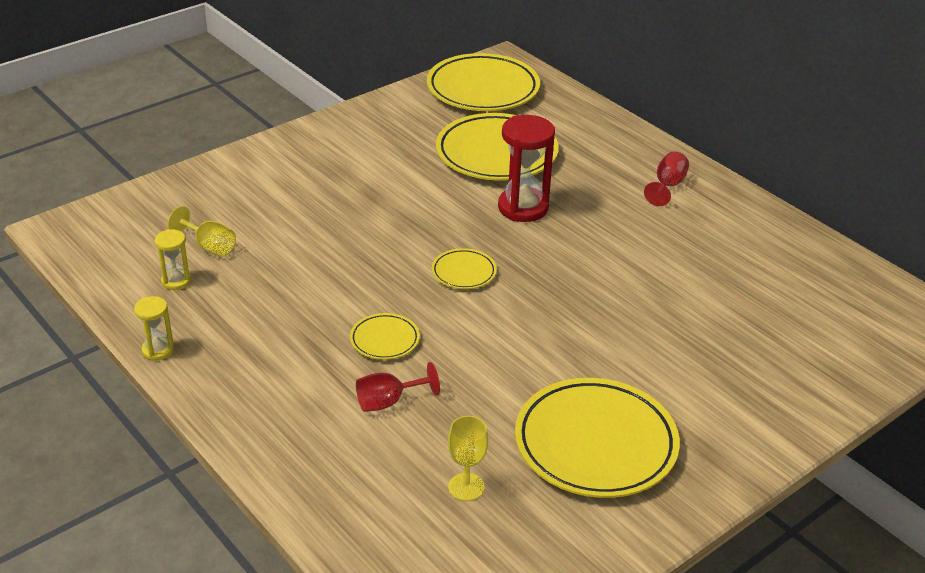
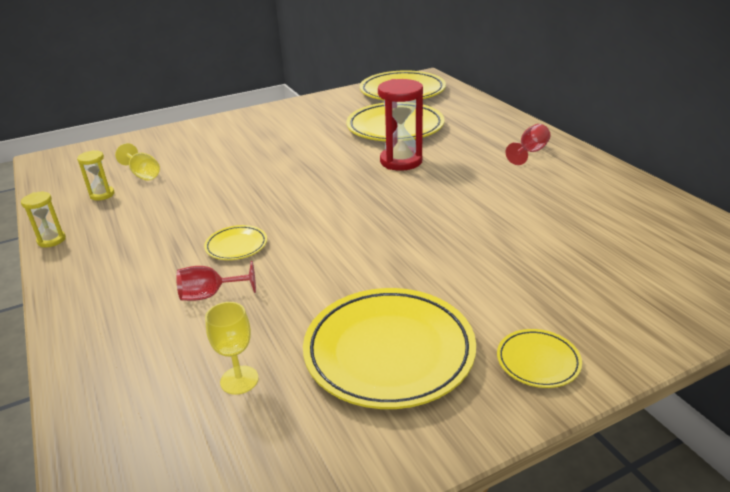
camera: 15 degrees right, 5 degrees down
(464, 272) = (330, 202): yellow plate -> yellow plate (538, 361)

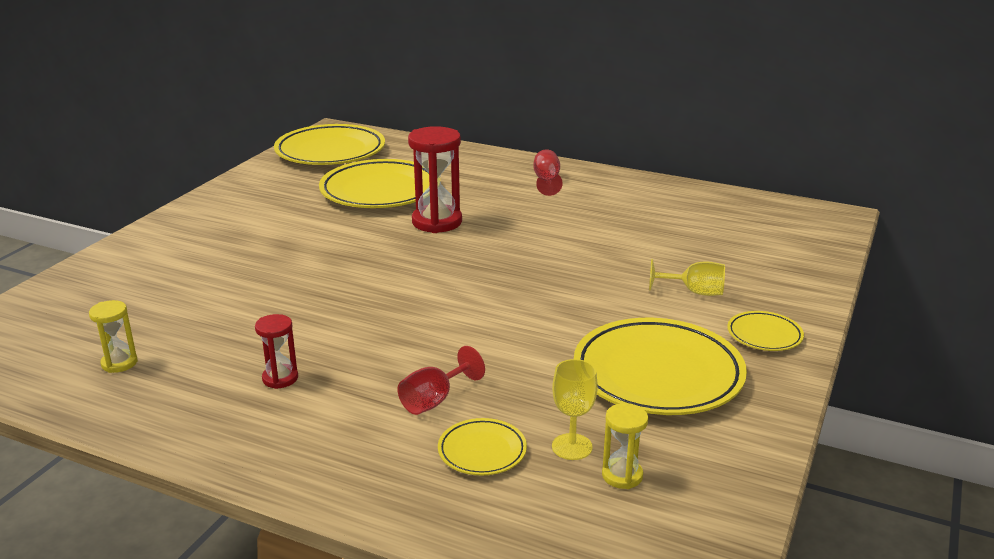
camera: 40 degrees left, 5 degrees down
(51, 240) = (140, 430): yellow hourglass -> yellow hourglass (622, 475)
(143, 174) = (138, 324): yellow goblet -> yellow goblet (694, 292)
(155, 238) = (280, 378): none -> red hourglass
(236, 246) = (388, 351): yellow plate -> yellow plate (482, 451)

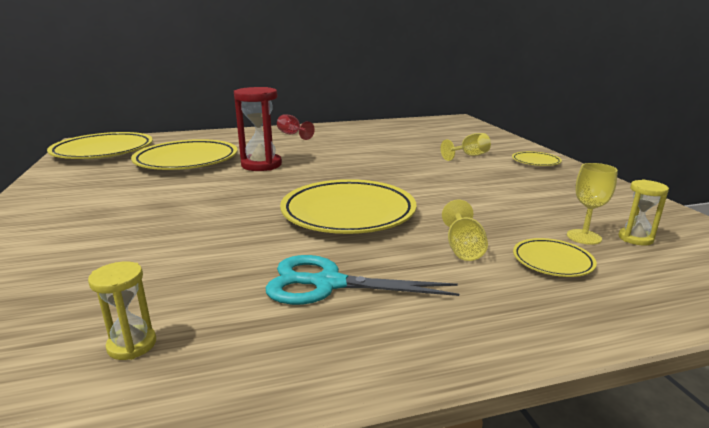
camera: 40 degrees left, 5 degrees down
(280, 378) = (328, 284): red hourglass -> turquoise scissors
(434, 400) = (463, 248): red goblet -> yellow goblet
(658, 374) = (536, 190): yellow plate -> yellow plate (348, 213)

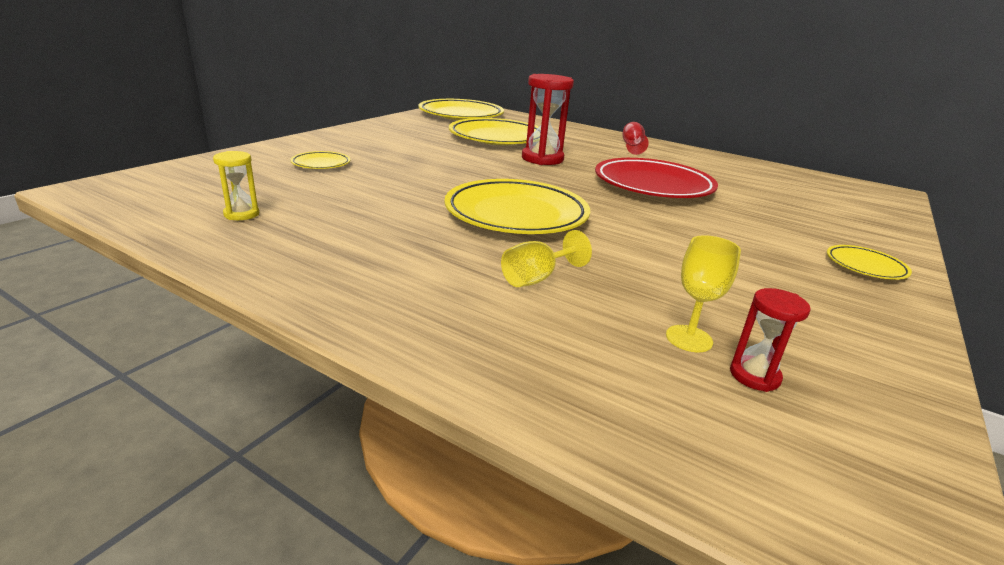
camera: 45 degrees right, 5 degrees up
(328, 284) = (386, 243): turquoise scissors -> none
(366, 157) = (653, 185): none -> red plate
(469, 156) = (781, 227): yellow goblet -> none
(552, 261) = (588, 330): yellow plate -> yellow plate (321, 164)
(635, 238) = (754, 376): yellow hourglass -> red hourglass

